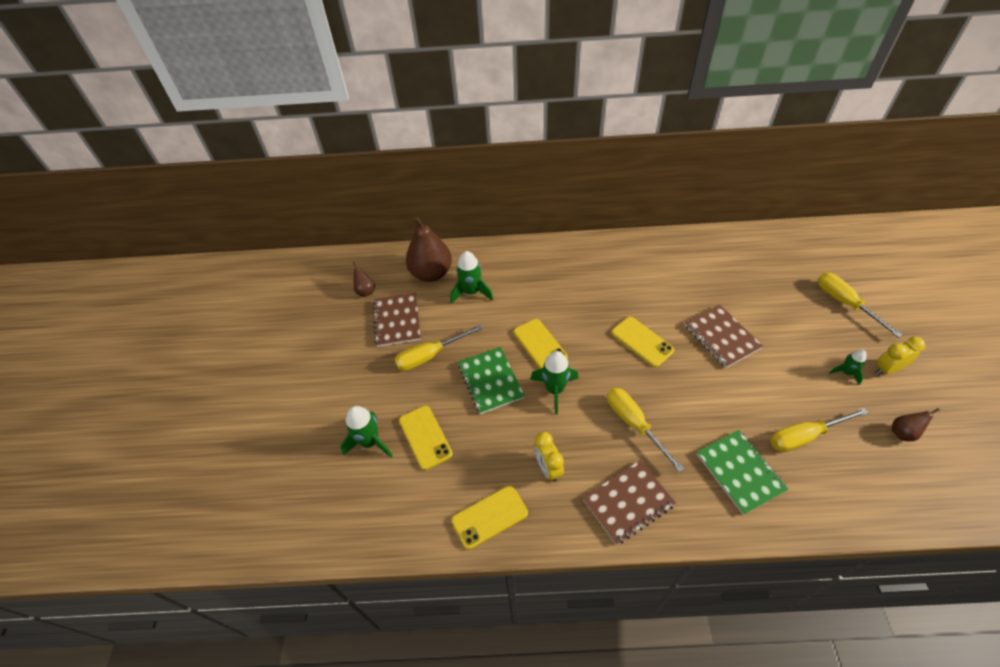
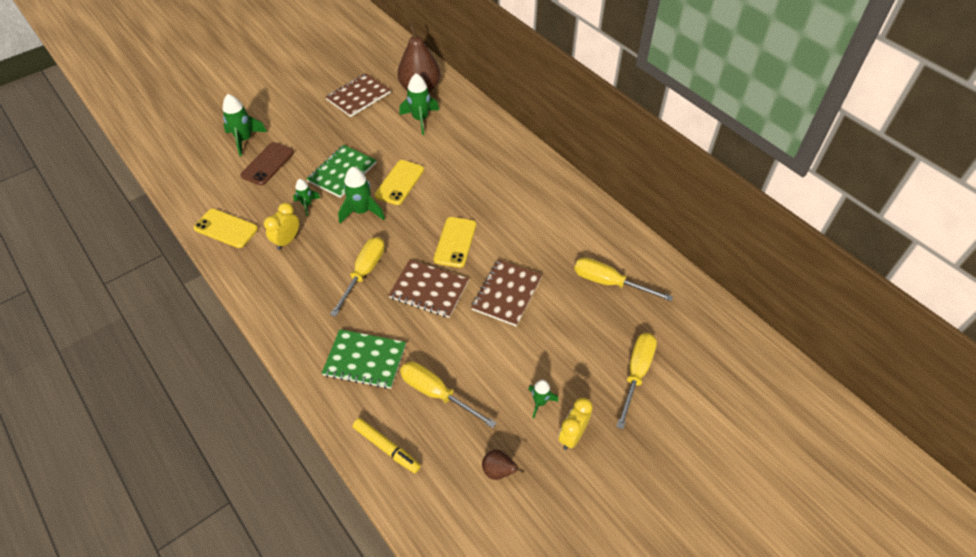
camera: 50 degrees right, 0 degrees up
(365, 291) = (372, 66): brown pear -> none
(425, 437) = (267, 164): yellow phone -> brown phone
(430, 356) = (340, 129): yellow screwdriver -> yellow screwdriver (609, 283)
(511, 429) = (307, 204): none -> green rocket
(628, 502) = (288, 300): brown notebook -> brown notebook (429, 290)
(739, 472) = (365, 360): green notebook -> green notebook turned 75 degrees clockwise
(847, 501) = (386, 448): none -> yellow marker
(887, 369) = (572, 436): yellow clock -> yellow clock turned 90 degrees counterclockwise

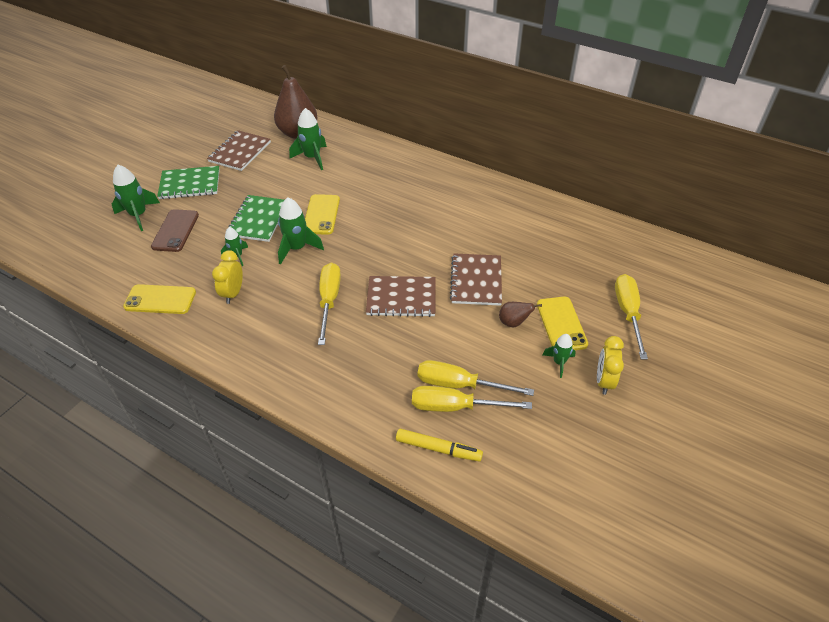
camera: 20 degrees left, 5 degrees down
(365, 360) = (372, 377): green notebook -> green notebook (190, 184)
(455, 242) = (403, 251): yellow phone -> yellow phone (561, 324)
(498, 471) = (556, 433): brown pear -> brown pear (513, 323)
(609, 283) = (561, 247): yellow screwdriver -> yellow screwdriver (455, 407)

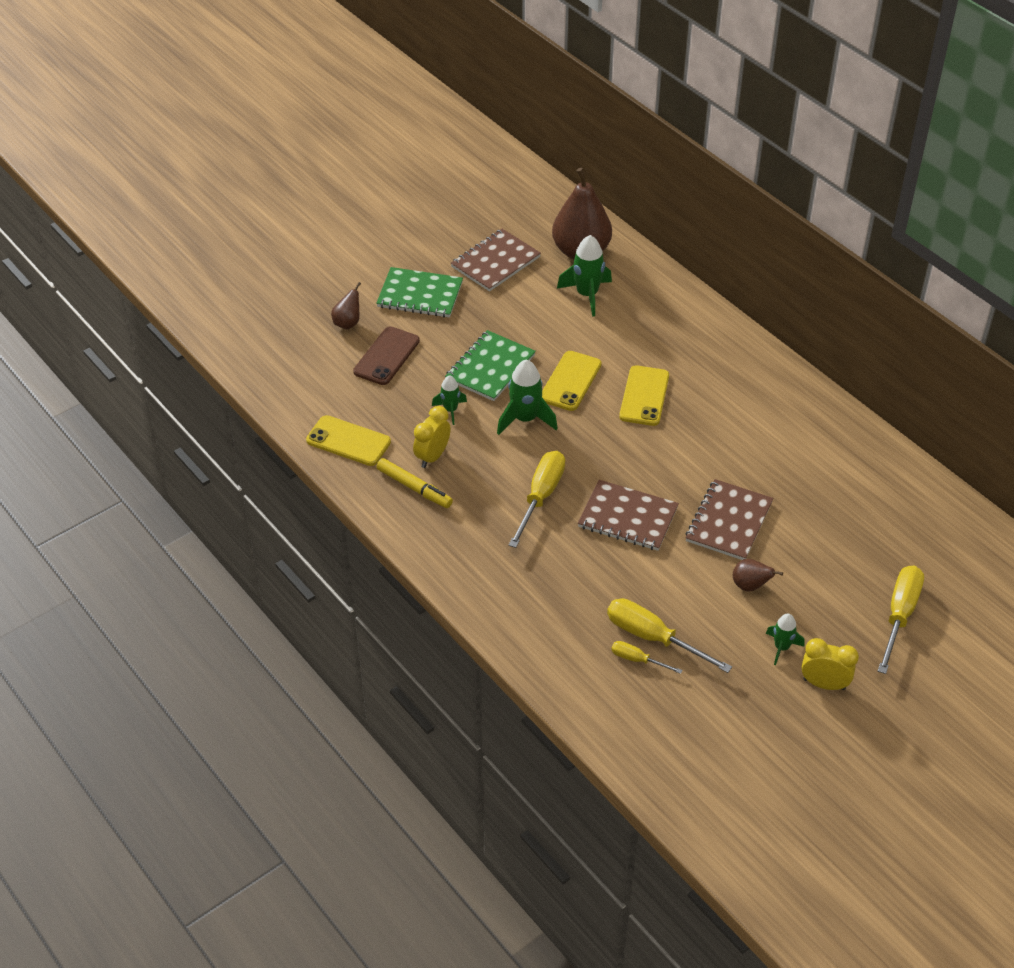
camera: 20 degrees right, 0 degrees up
(138, 215) = (348, 323): green rocket -> brown pear
(438, 449) = (600, 697): yellow marker -> yellow marker (414, 488)
(455, 407) = (637, 660): yellow screwdriver -> yellow screwdriver, size x0.53
(561, 324) = (808, 604): yellow phone -> yellow phone (644, 396)
(604, 381) = (824, 684): yellow clock -> yellow clock turned 75 degrees clockwise

